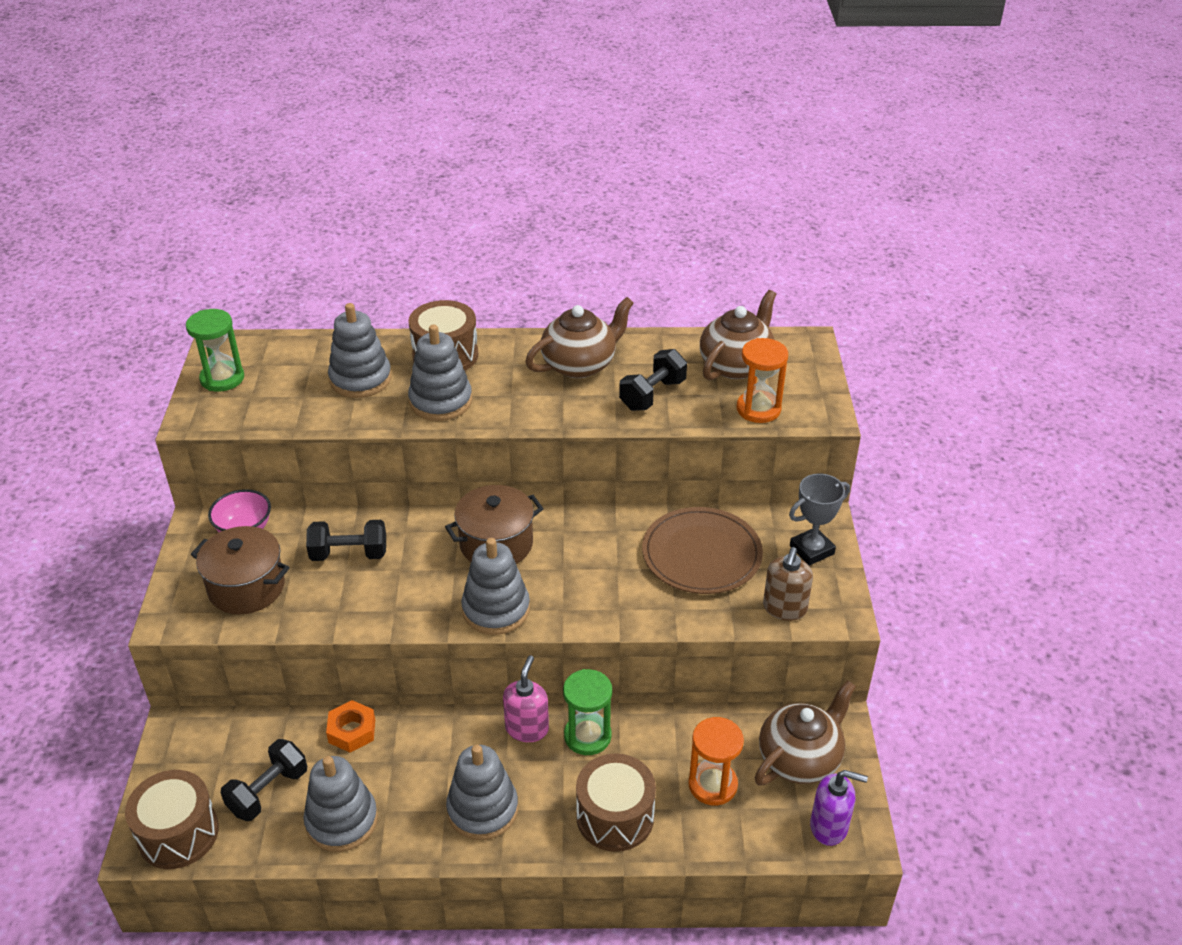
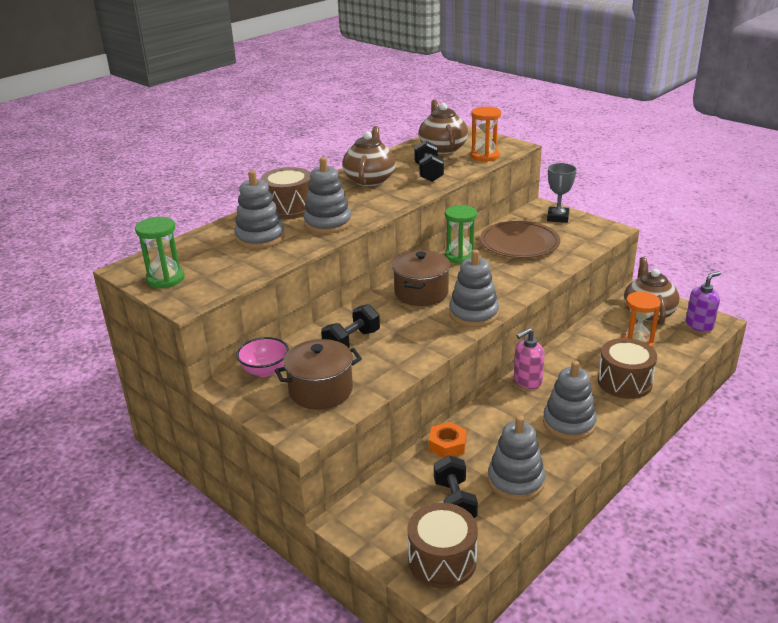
camera: 45 degrees left, 10 degrees down
(527, 728) = (527, 381): pink soap dispenser -> pink soap dispenser turned 90 degrees counterclockwise
(587, 736) = (557, 364): green hourglass -> green hourglass (460, 256)
(784, 608) = (588, 240): brown soap dispenser -> none

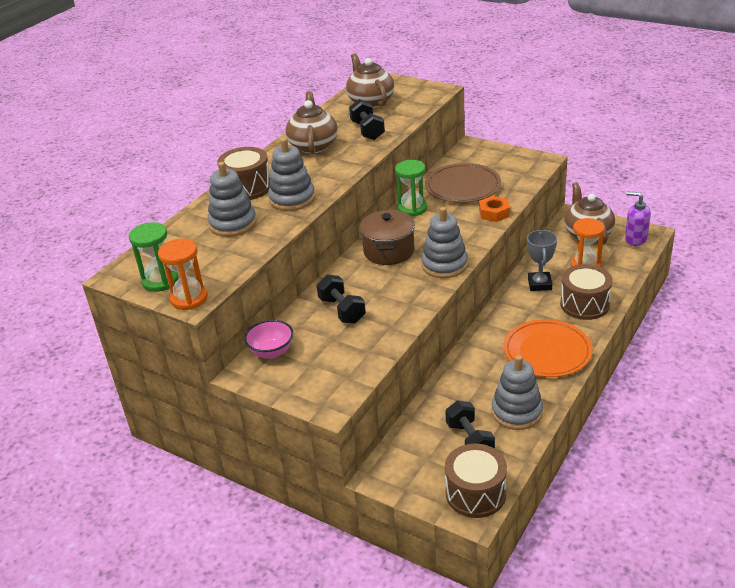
camera: 10 degrees left, 5 degrees up
(321, 390) = (331, 362): brown pot -> none
(352, 342) = (342, 310): black dumbbell -> black dumbbell turned 60 degrees counterclockwise
(447, 445) = (446, 390): orange nut -> orange nut (494, 213)
(484, 156) = (414, 105): orange hourglass -> orange hourglass (189, 298)
(527, 381) = (499, 318): pink soap dispenser -> none
(558, 217) = (490, 154): grey trophy -> grey trophy (539, 284)
(569, 423) = (547, 351): grey stacking toy -> orange plate
(699, 325) = (635, 239): purple soap dispenser -> purple soap dispenser turned 105 degrees counterclockwise

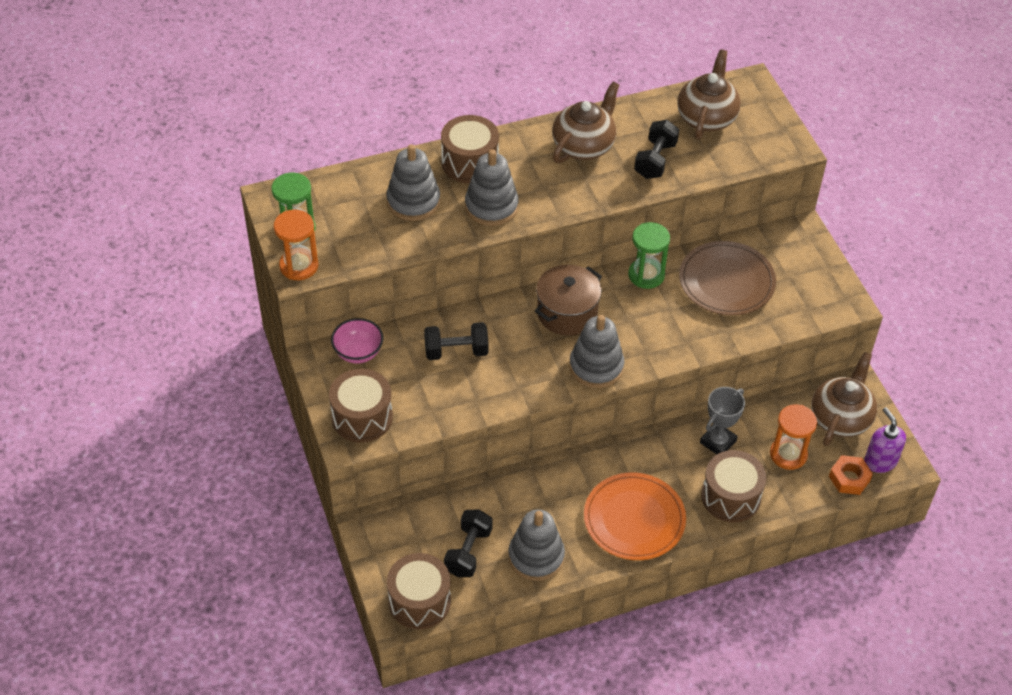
camera: 35 degrees right, 15 degrees up
(322, 385) = (362, 417): none -> brown drum
(342, 310) = (456, 351): black dumbbell -> black dumbbell turned 75 degrees clockwise
(494, 213) = (714, 338): orange nut -> orange nut (849, 478)

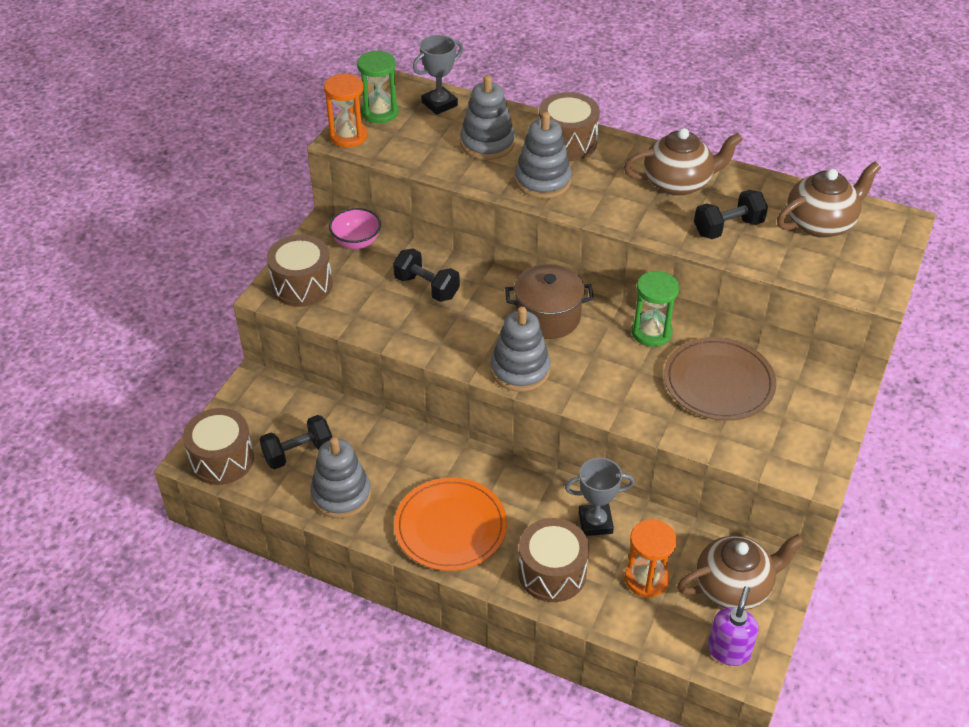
camera: 45 degrees right, 5 degrees down
(333, 191) = (439, 104): none -> grey trophy
(849, 478) = (680, 641): orange nut -> none

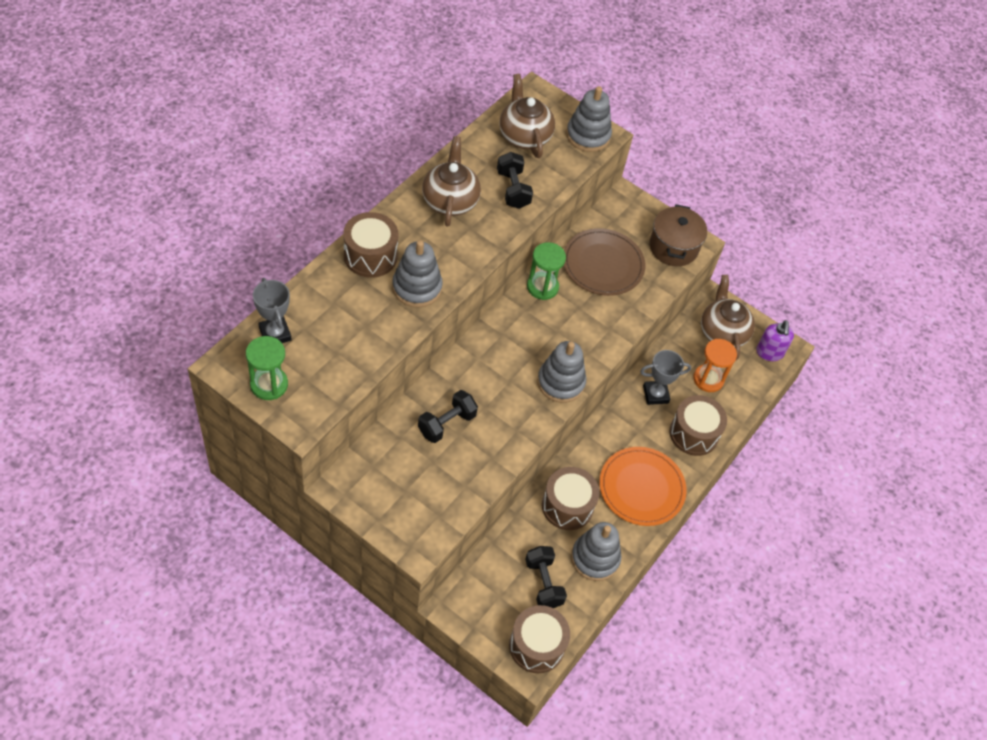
camera: 85 degrees left, 10 degrees up
(302, 285) = (414, 521): brown drum -> brown drum (567, 506)
(348, 136) = (297, 418): orange hourglass -> none
(356, 242) = (369, 465): pink bowl -> none
(487, 143) = (350, 312): grey stacking toy -> grey stacking toy (588, 135)
(548, 317) = (507, 348): brown pot -> brown pot (673, 247)
(595, 522) = (655, 394): grey trophy -> grey trophy turned 75 degrees clockwise
(729, 650) = (769, 353): purple soap dispenser -> purple soap dispenser turned 120 degrees counterclockwise

